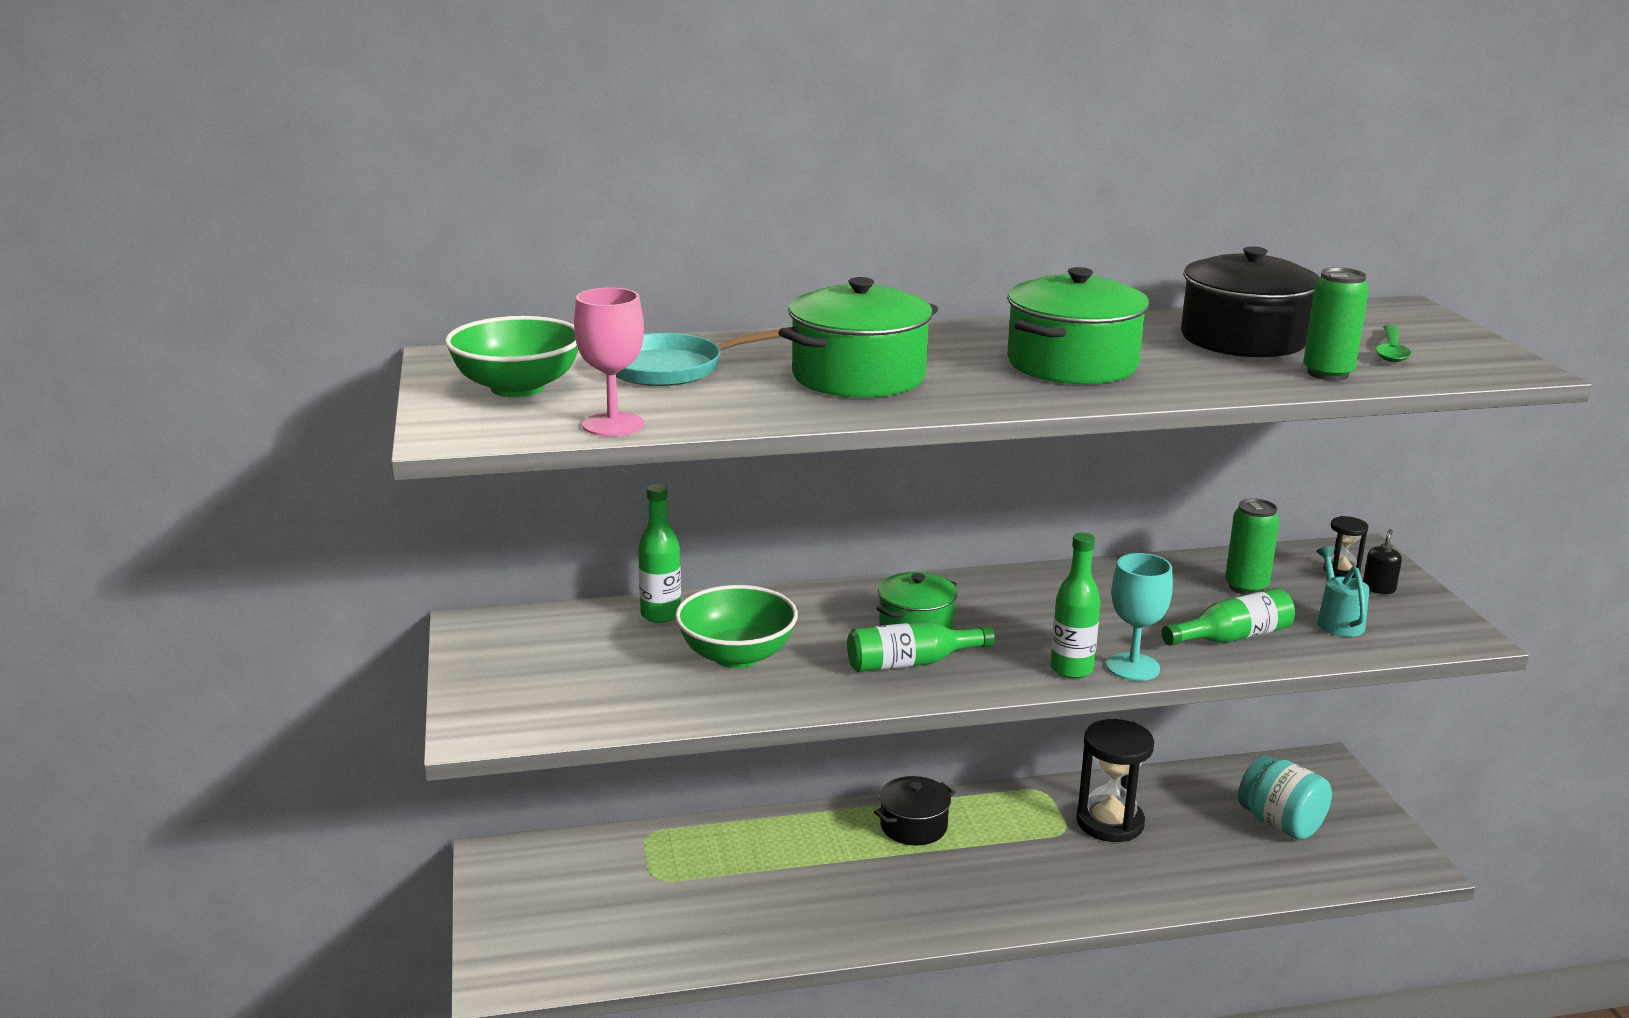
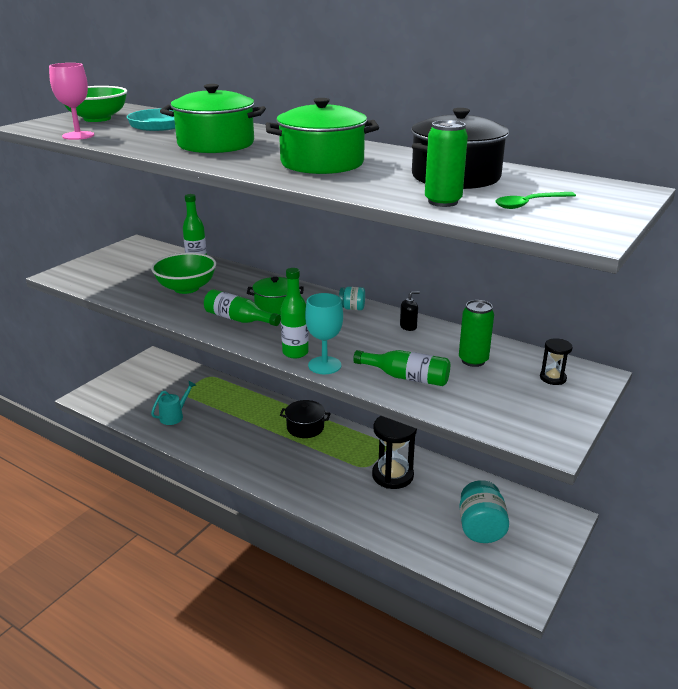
camera: 45 degrees right, 5 degrees up
(1005, 585) = (352, 308): none -> turquoise jar
(1337, 621) = (486, 398): turquoise watering can -> turquoise watering can (174, 416)
(1378, 588) = (555, 396): black soap dispenser -> black soap dispenser (408, 326)

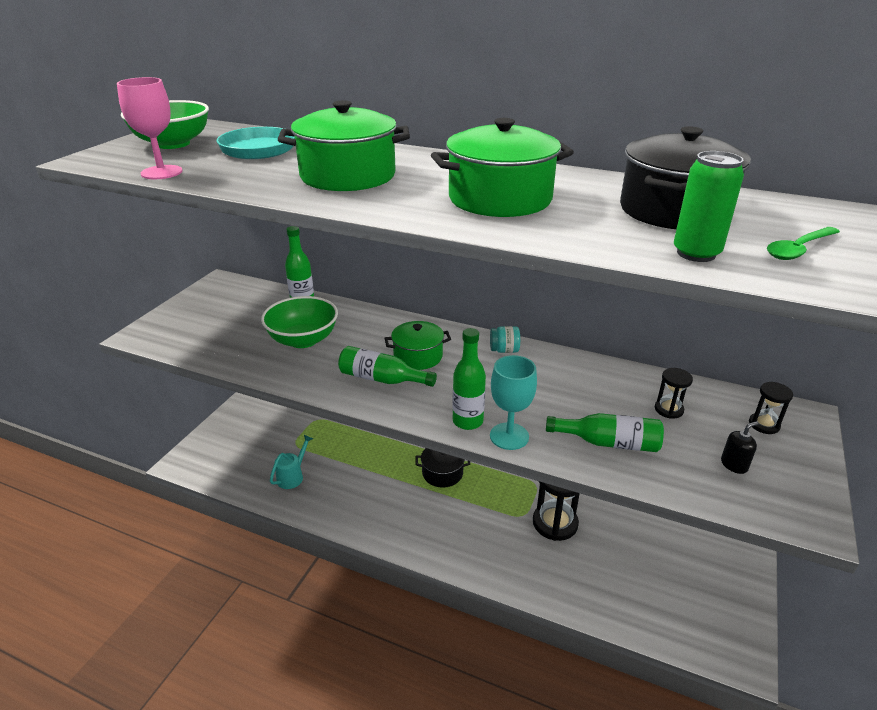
camera: 10 degrees left, 5 degrees up
(408, 326) = (577, 369): black soap dispenser -> black soap dispenser (734, 465)
(473, 360) = (668, 409): green can -> black hourglass
(480, 528) = (668, 578): turquoise jar -> none

